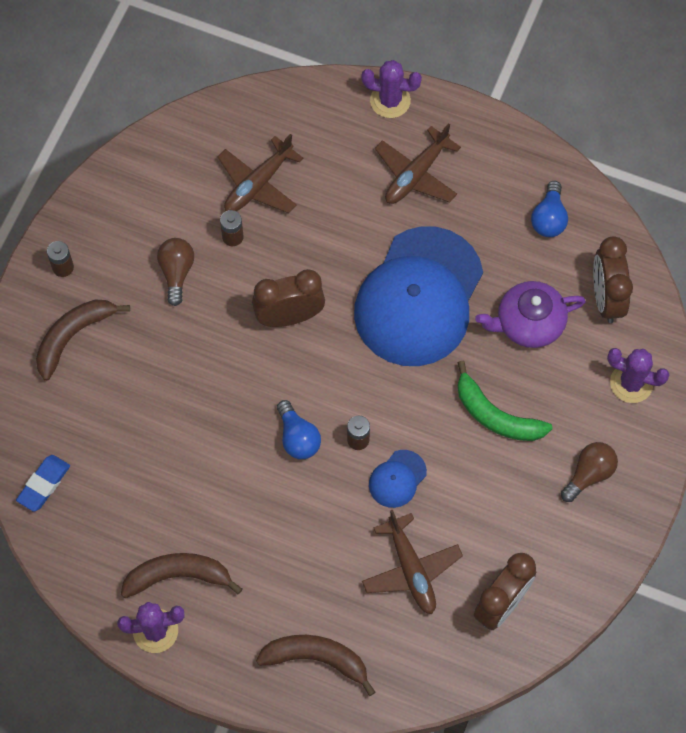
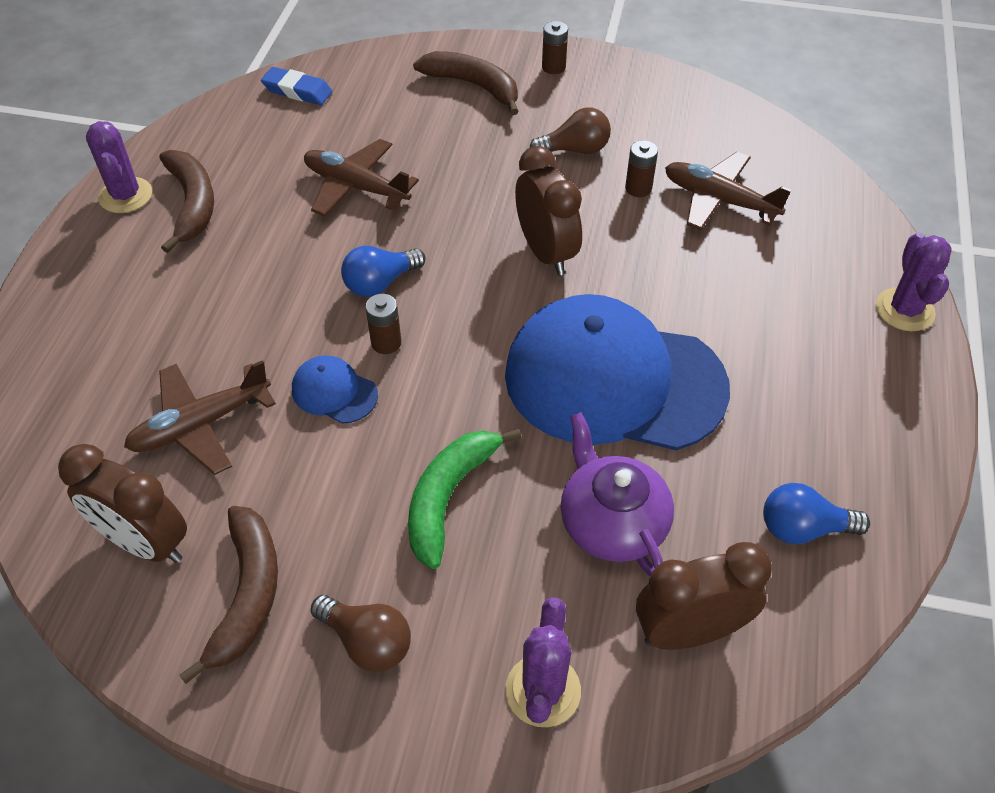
camera: 80 degrees right, 15 degrees down
(317, 659) = (78, 342): brown banana -> brown banana (247, 595)
(416, 174) = (804, 353): brown plane -> brown plane (356, 187)

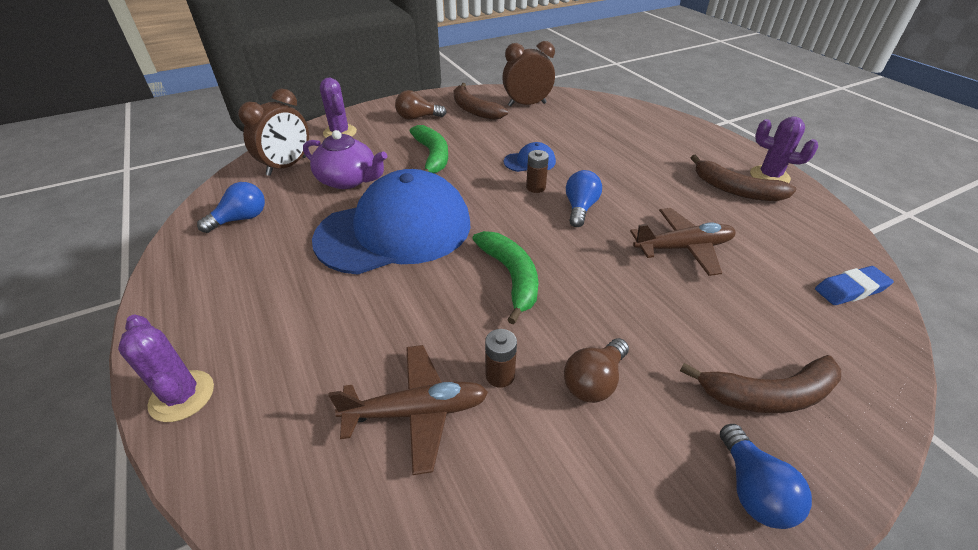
camera: 140 degrees right, 10 degrees down
(200, 425) = (564, 131): brown plane -> none
(546, 253) = (511, 277): brown clock -> green banana
(553, 67) = (752, 489): brown battery -> blue light bulb

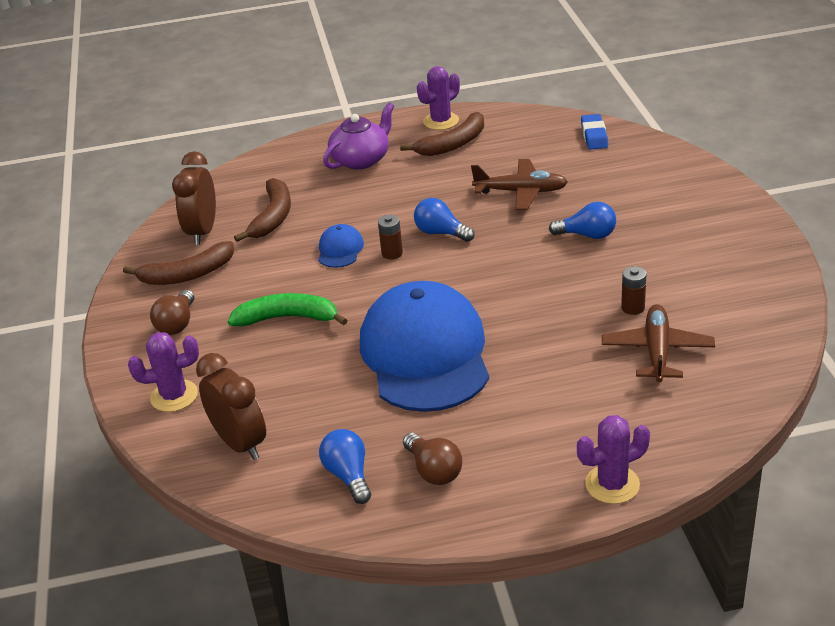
camera: 70 degrees left, 5 degrees down
(348, 180) = (305, 387): purple teapot -> purple teapot (361, 159)
(511, 277) = (524, 287): green banana -> none
(594, 381) = (649, 265): brown light bulb -> brown light bulb (434, 470)
(683, 248) = (521, 192): brown plane -> brown plane turned 90 degrees clockwise
(752, 489) = (739, 225): blue light bulb -> blue light bulb (587, 235)
(768, 395) = (676, 199): brown banana -> brown banana (273, 217)

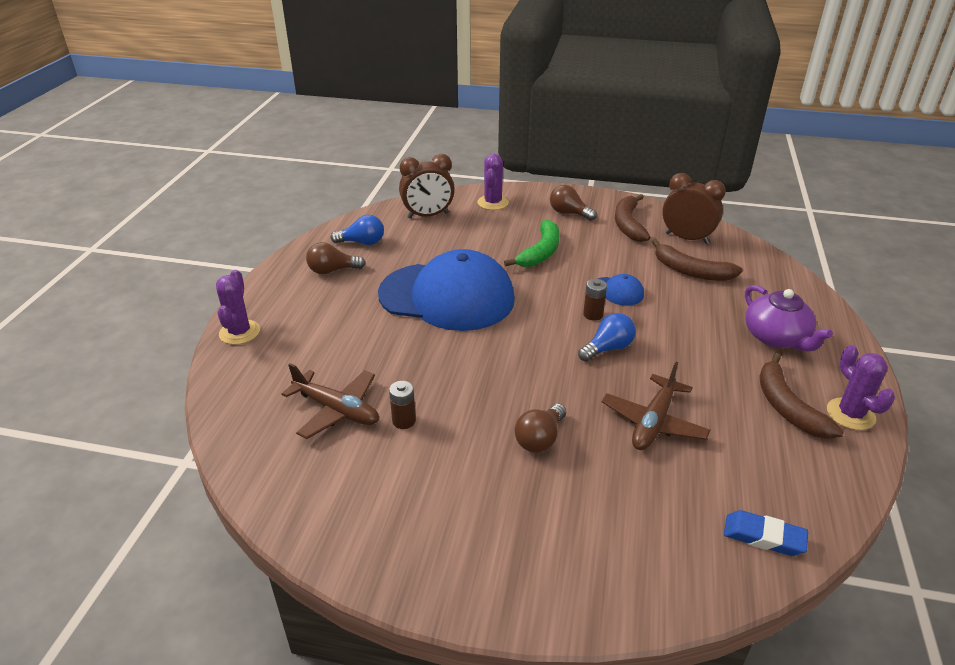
camera: 110 degrees right, 0 degrees up
(587, 235) = (540, 439): blue light bulb -> brown light bulb

